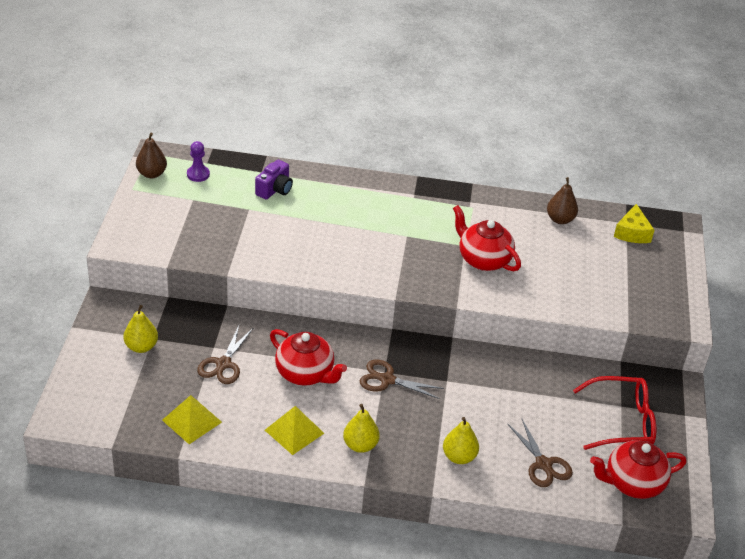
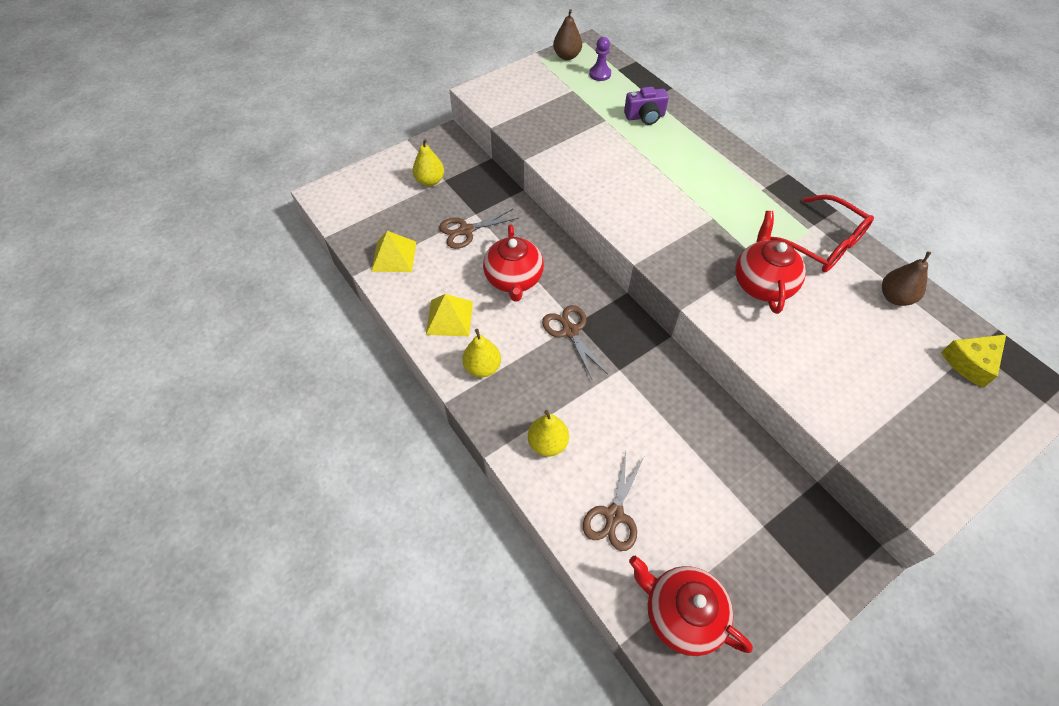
camera: 50 degrees right, 15 degrees up
(622, 421) = (745, 542): red glasses -> red glasses (822, 244)

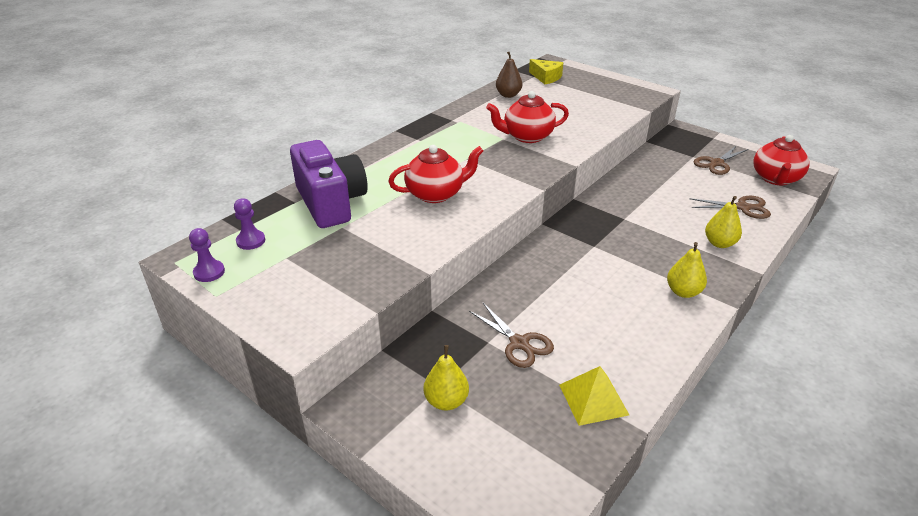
camera: 105 degrees left, 20 degrees down
(449, 317) = (646, 327): yellow pyramid -> none
(513, 279) = (568, 292): red teapot -> red teapot (436, 194)
(567, 56) = (209, 272): brown pear -> purple pawn
(570, 331) = (606, 248): brown scissors -> brown scissors (716, 163)
(645, 117) = (331, 203): purple camera -> purple camera, size x1.96
(822, 244) = (472, 117): red glasses -> none

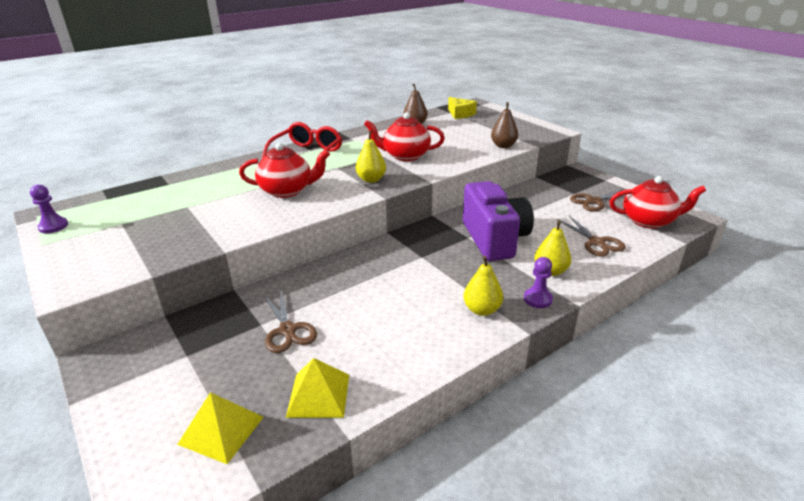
camera: 15 degrees right, 5 degrees down
(251, 241) = (107, 208): purple pawn -> purple pawn (537, 299)
(331, 203) = (195, 188): purple camera -> purple camera (494, 239)
(421, 145) = (307, 154): none -> red glasses
(446, 401) = (182, 370): yellow pear -> yellow pear (371, 179)
(529, 449) = (221, 430): none -> yellow pyramid
(616, 114) = (503, 146): none -> brown pear
(743, 207) = (596, 242): brown scissors -> brown scissors turned 45 degrees clockwise
(775, 179) = (649, 221): red teapot -> red teapot turned 120 degrees counterclockwise

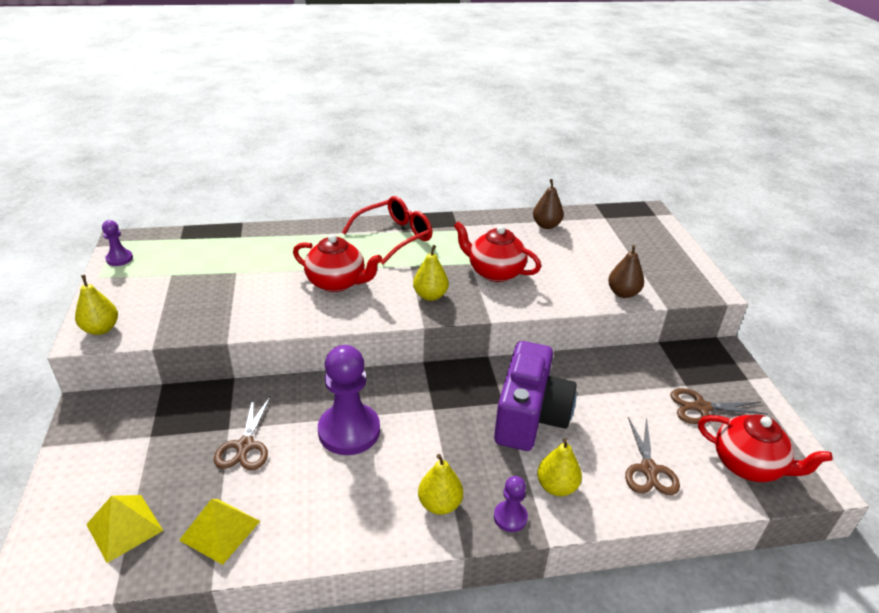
camera: 25 degrees right, 5 degrees up
(81, 278) = (101, 329): none -> yellow pear
(369, 291) = (349, 431): none -> purple pawn
(460, 114) = (614, 224): yellow cheese -> none

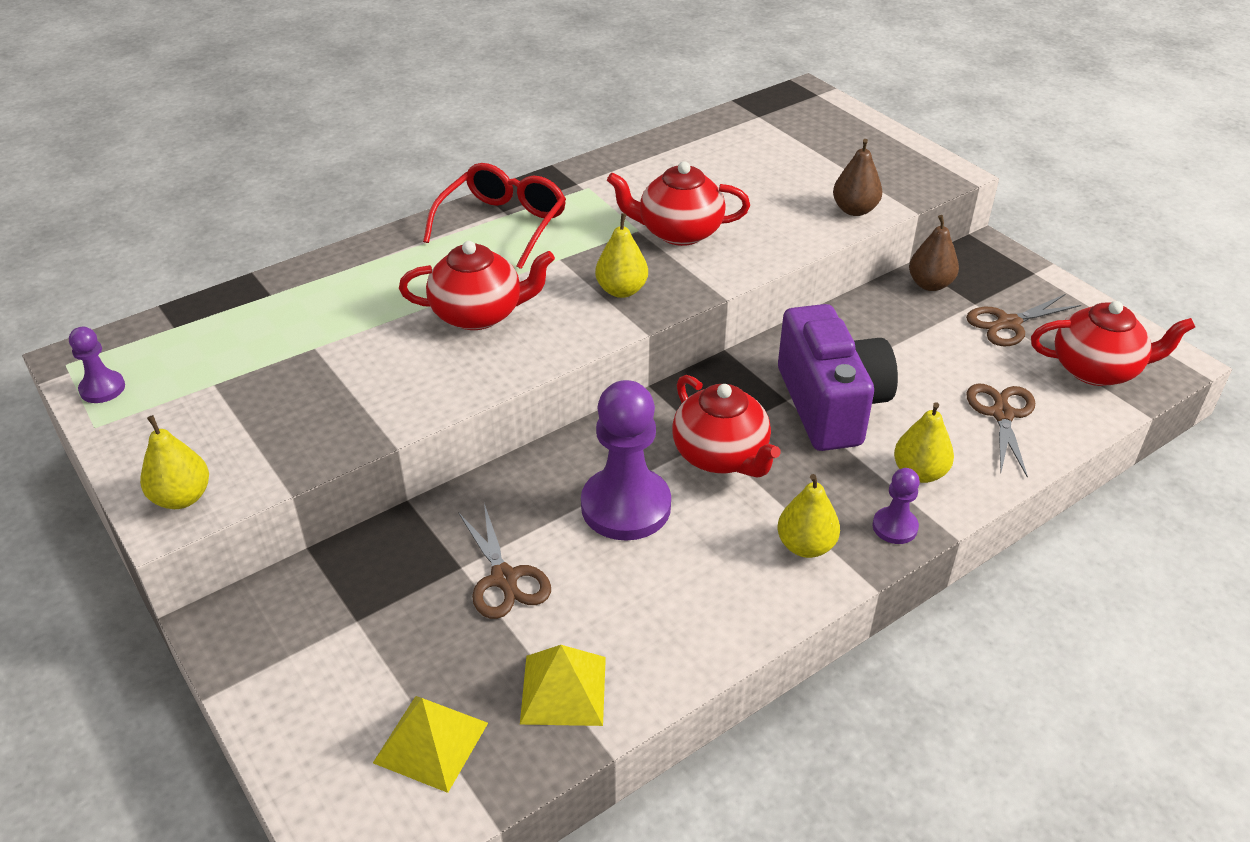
camera: 25 degrees left, 5 degrees up
(432, 422) = (721, 456): none -> red teapot
(546, 225) = (694, 148): brown pear -> brown pear (930, 284)
(649, 469) = (1002, 414): brown scissors -> brown scissors turned 150 degrees counterclockwise

